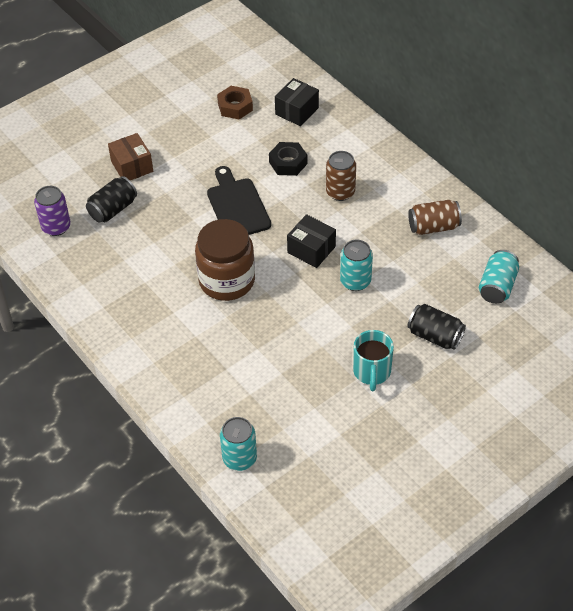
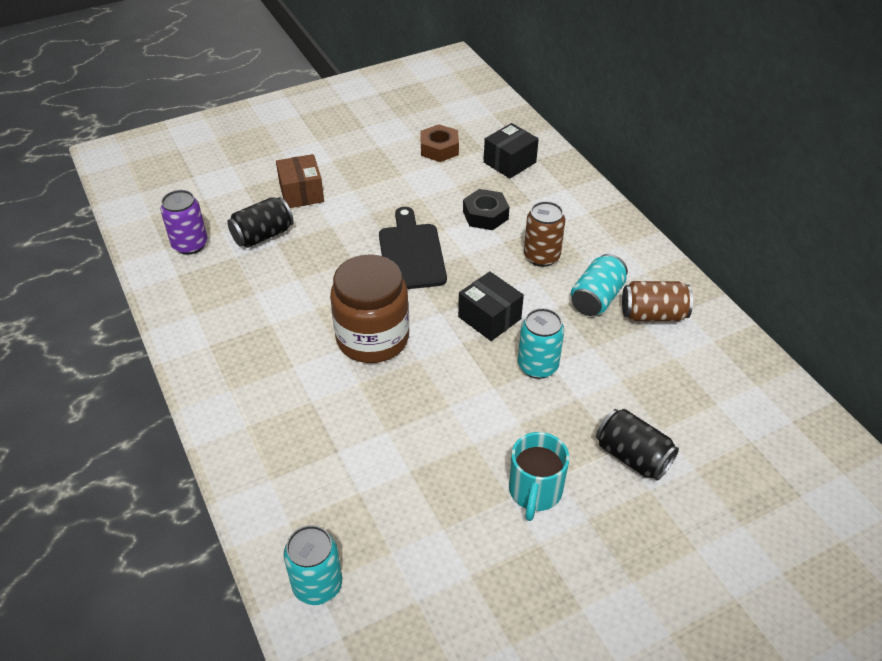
camera: 10 degrees right, 5 degrees down
(497, 286) = (729, 403): turquoise can -> turquoise can (596, 298)

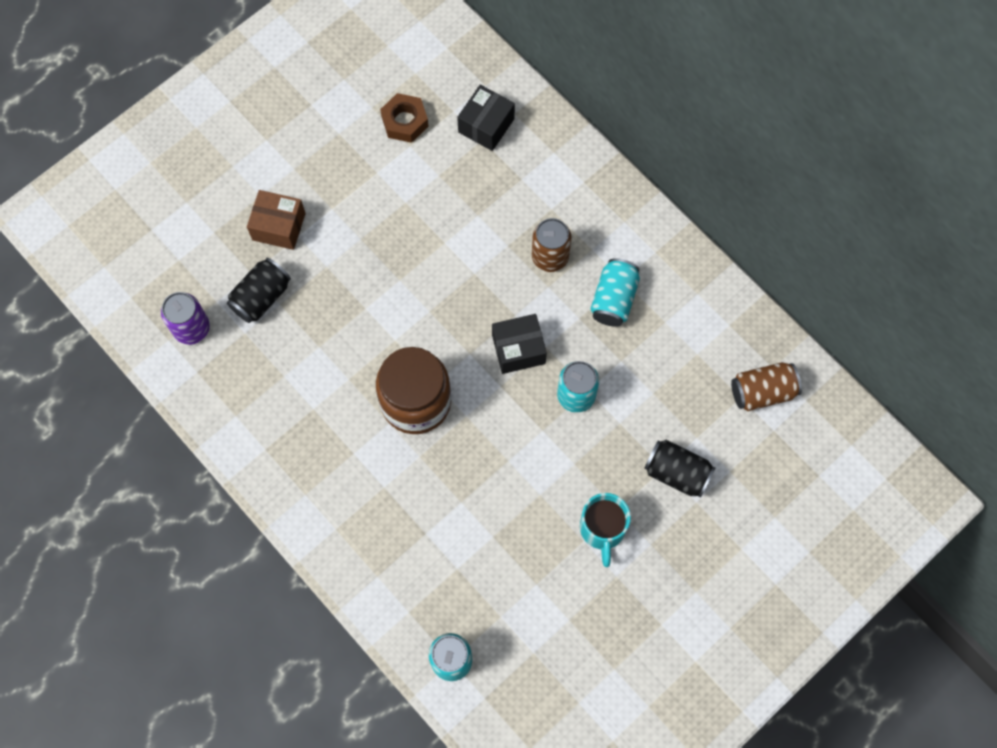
camera: 15 degrees left, 25 degrees up
(301, 193) = (279, 226): brown box -> brown box turned 45 degrees counterclockwise
(411, 253) = (420, 284): black cutting board -> none
(485, 215) = (480, 212): black nut -> none
(489, 318) = (518, 349): black box -> black box turned 45 degrees counterclockwise
(653, 315) = (669, 307): brown can -> brown can (762, 392)

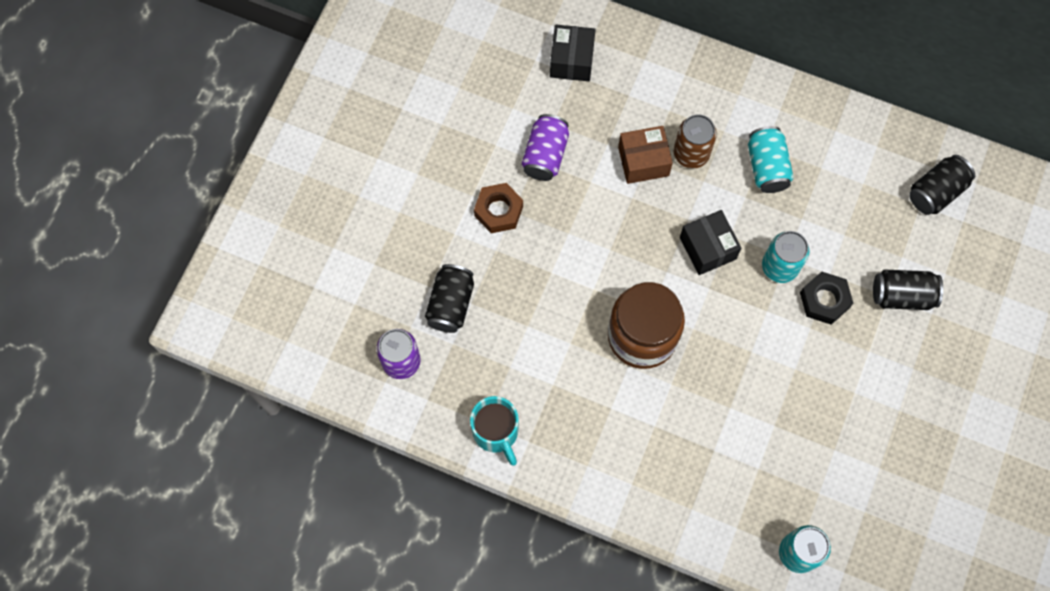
camera: 25 degrees left, 0 degrees up
(279, 226) = (432, 233): brown box -> brown box (643, 161)
(405, 121) = (496, 88): brown nut -> brown nut (498, 211)
(416, 201) = (545, 155): none -> purple can
(518, 349) = (707, 248): black box -> black box turned 75 degrees counterclockwise
(601, 444) = (824, 300): none -> black nut
(602, 529) = (865, 374): turquoise mug -> turquoise mug (496, 432)
(762, 392) = (936, 192): brown can -> black can

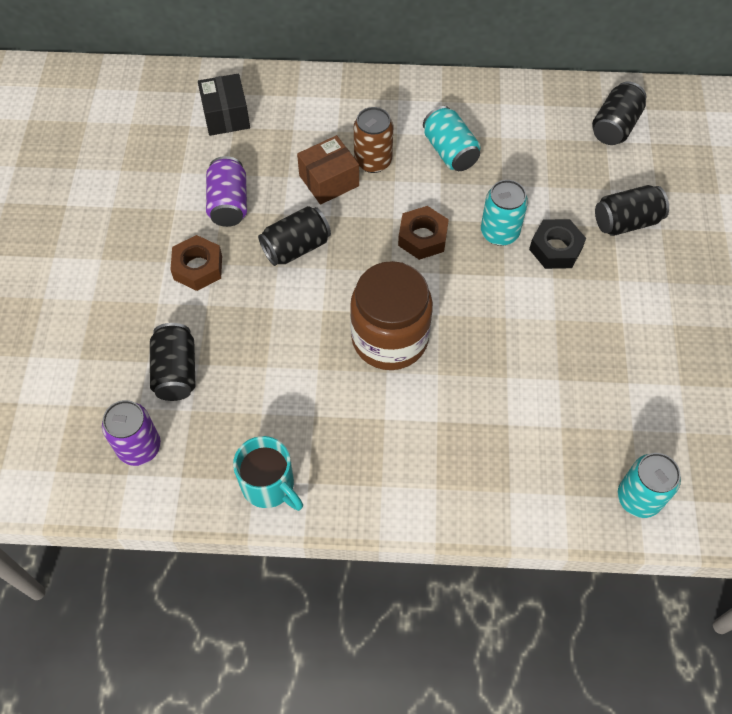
camera: 20 degrees left, 10 degrees down
(591, 220) = (296, 247): none -> black can
(707, 248) = (422, 237): black box -> brown nut

